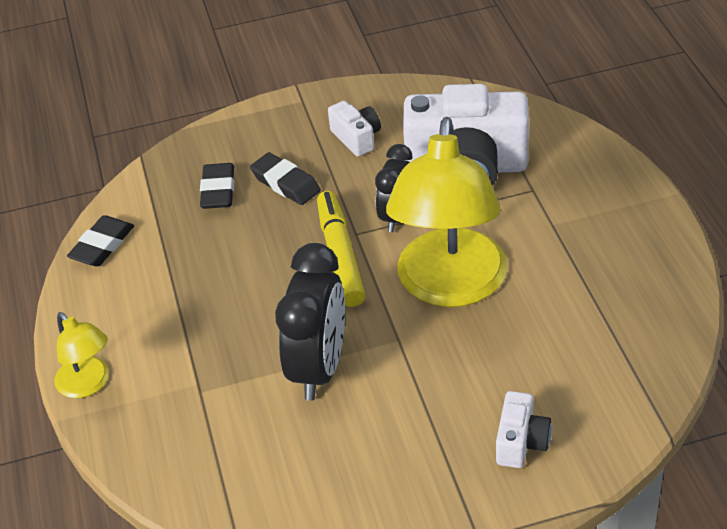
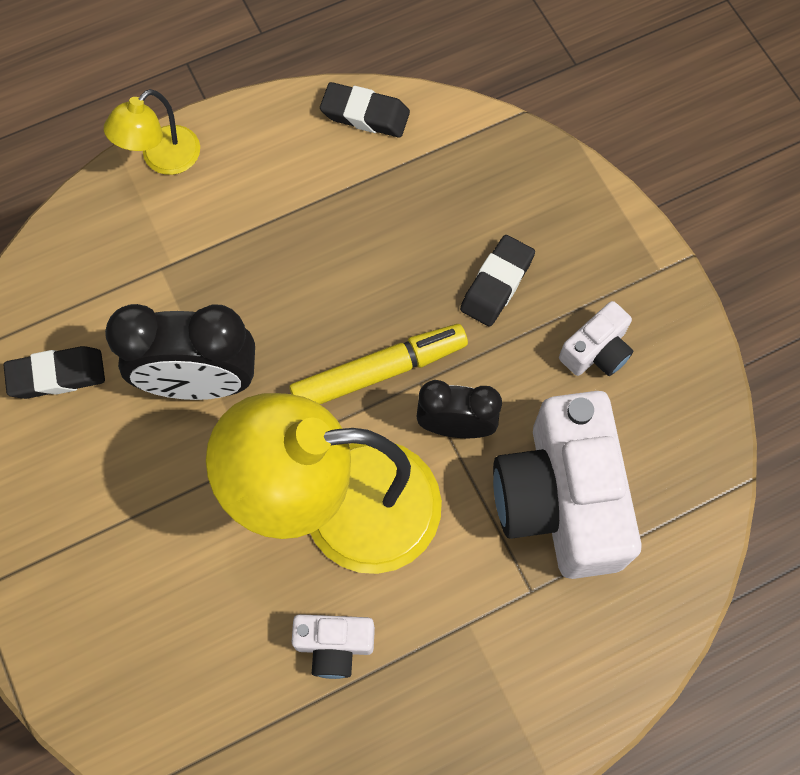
camera: 75 degrees right, 25 degrees up
(218, 191) = (473, 211): black eraser -> black eraser (57, 375)
(521, 442) = (106, 621): white camera -> white camera (334, 645)

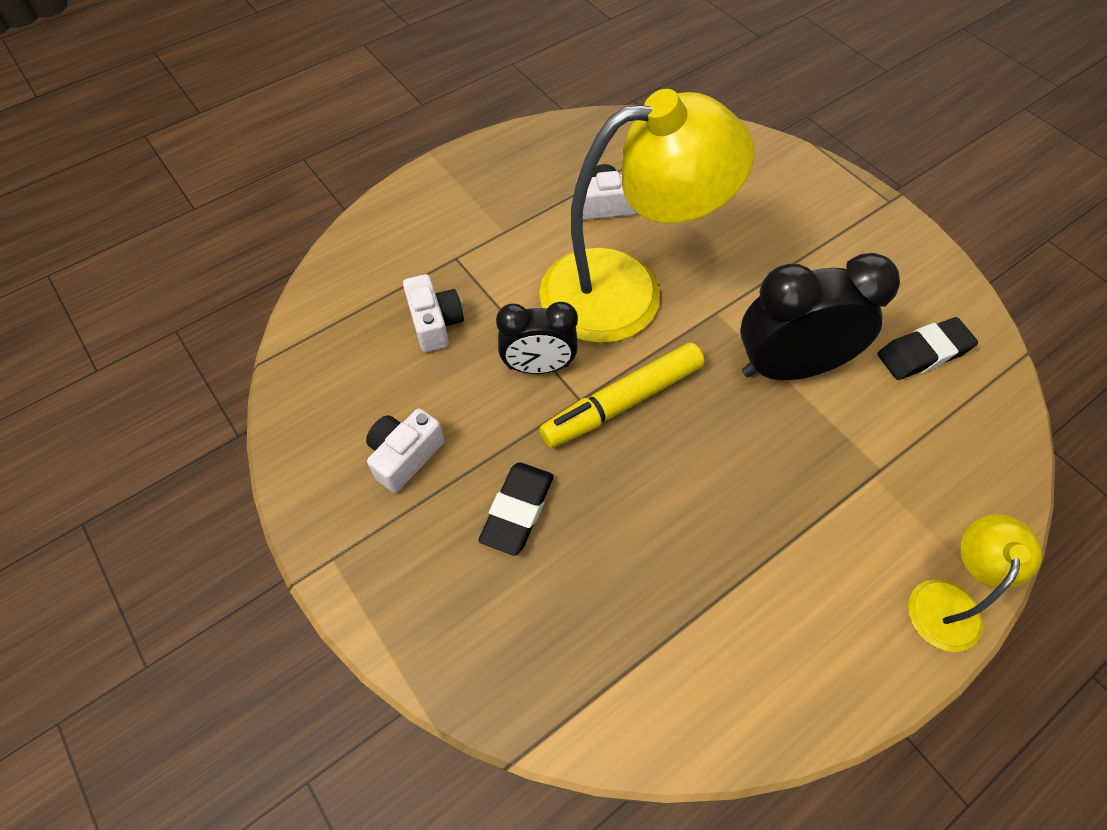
camera: 170 degrees right, 10 degrees down
(365, 114) = (725, 715): black eraser -> none
(560, 499) = (435, 323): white camera -> white camera, size x0.46

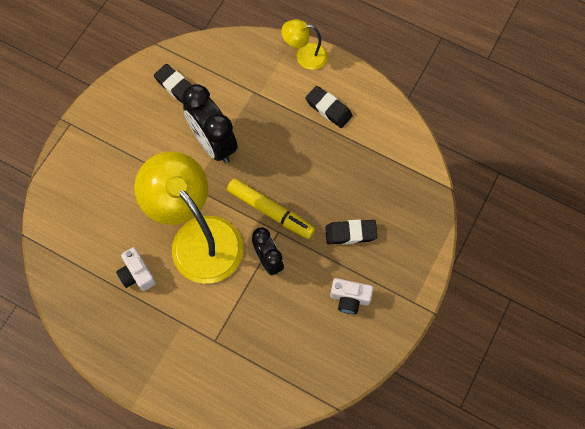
camera: 115 degrees left, 10 degrees up
(435, 323) = (266, 327): white camera -> none
(800, 591) = (328, 109): none -> black eraser

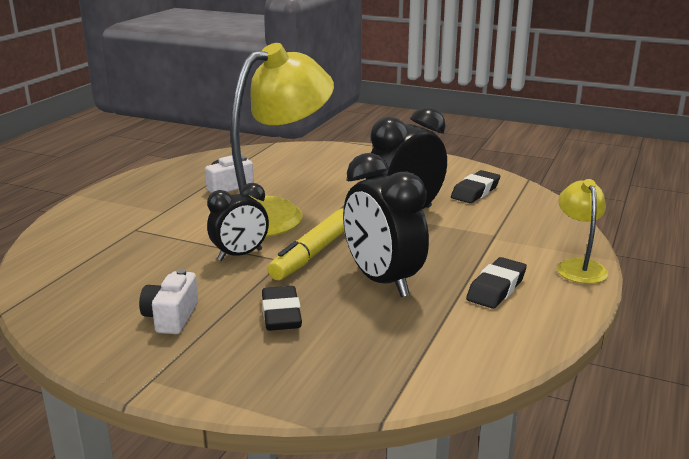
camera: 85 degrees right, 45 degrees down
(314, 171) = (382, 281): none -> black clock

